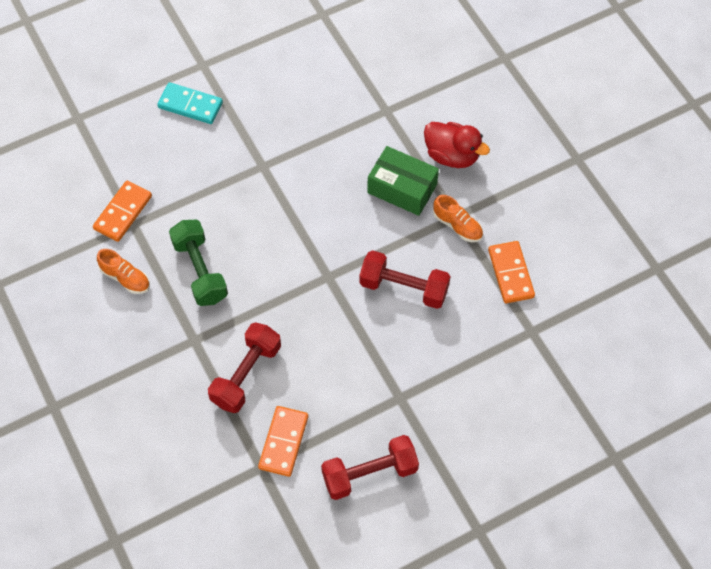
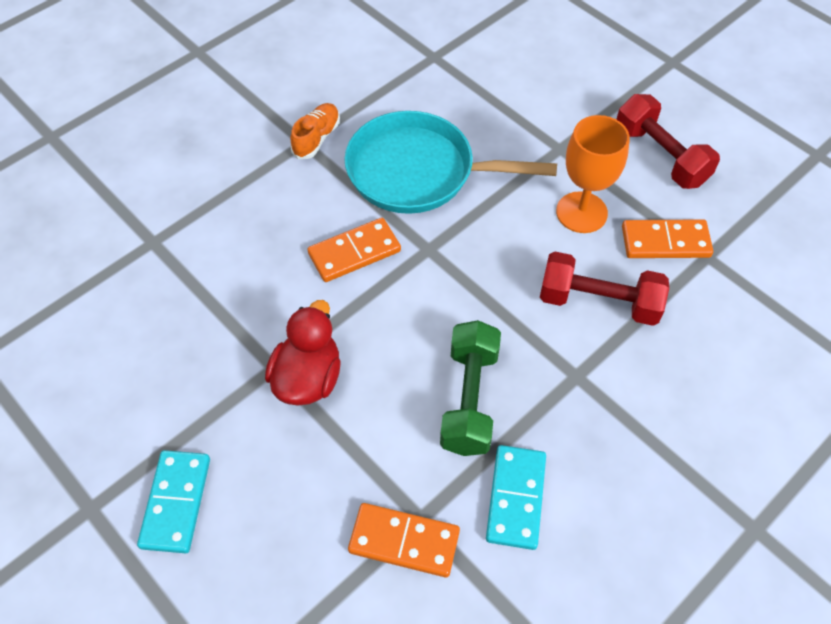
camera: 105 degrees left, 5 degrees down
(125, 278) = (515, 498): orange shoe -> turquoise domino
(200, 271) = (469, 399): green dumbbell -> green dumbbell turned 45 degrees counterclockwise
(330, 391) = (581, 212): none -> orange goblet
(402, 188) = (275, 200): green box -> none
(404, 287) = (418, 171): red dumbbell -> turquoise pan
(452, 155) = (214, 161): red duck -> red duck (308, 378)
(510, 273) = (367, 83): orange domino -> orange domino (354, 252)

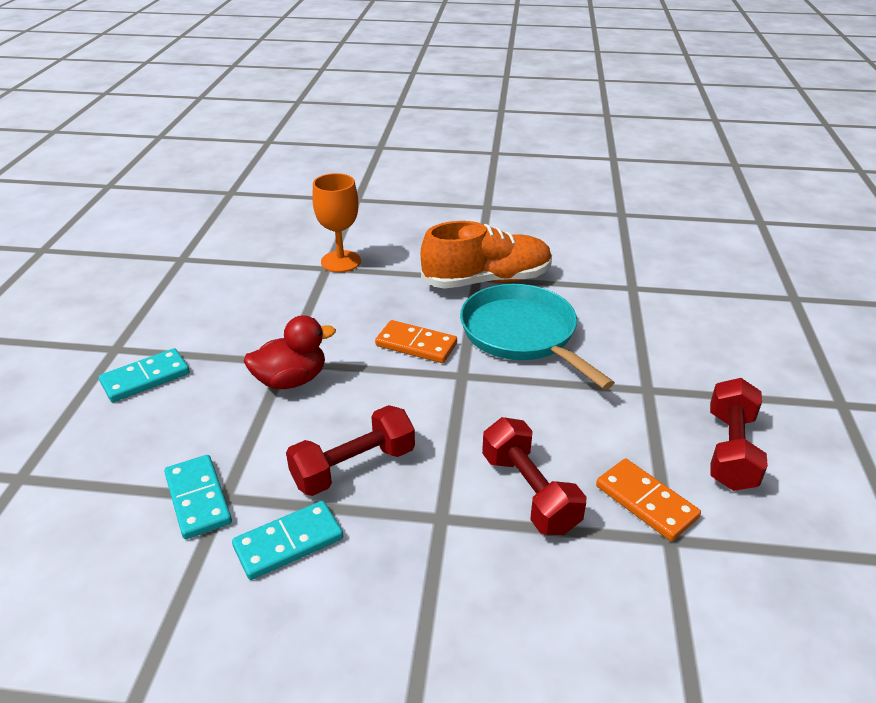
camera: 50 degrees right, 20 degrees down
(316, 138) = (487, 280): orange shoe -> orange shoe, size x2.11
(404, 541) = (198, 499): orange domino -> turquoise domino
(469, 399) = (354, 467): green dumbbell -> red dumbbell
(581, 212) = (603, 434): orange goblet -> orange goblet (341, 261)

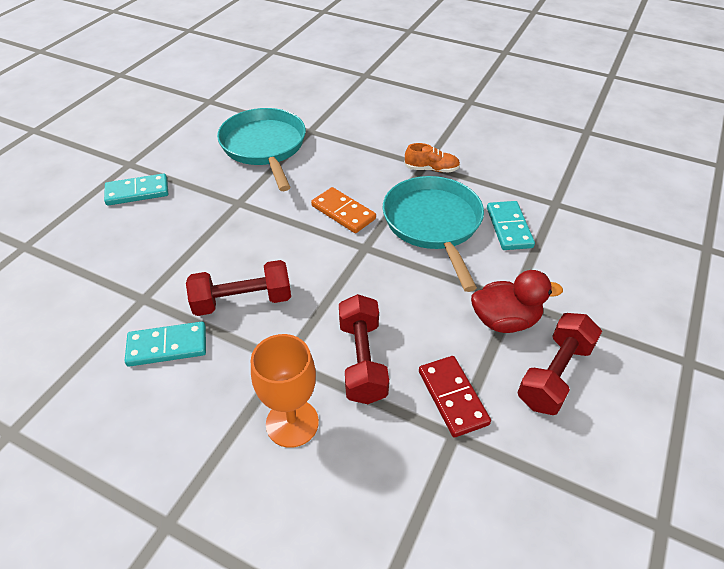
camera: 20 degrees right, 10 degrees up
(198, 499) = (125, 294): turquoise domino -> turquoise domino (509, 227)
(282, 295) = (264, 147): none -> turquoise pan
(291, 380) = (235, 219): red duck -> red duck (505, 320)
(341, 261) = (323, 127): orange goblet -> orange goblet (292, 423)
(487, 280) = (431, 169): orange shoe -> orange shoe, size x0.47
(646, 502) = (452, 397): orange domino -> red domino

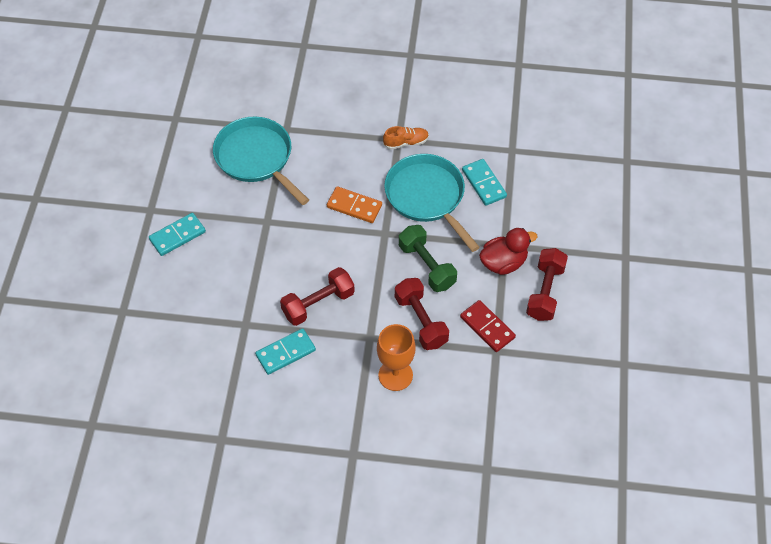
camera: 20 degrees left, 10 degrees up
(400, 296) = (427, 266): none -> green dumbbell

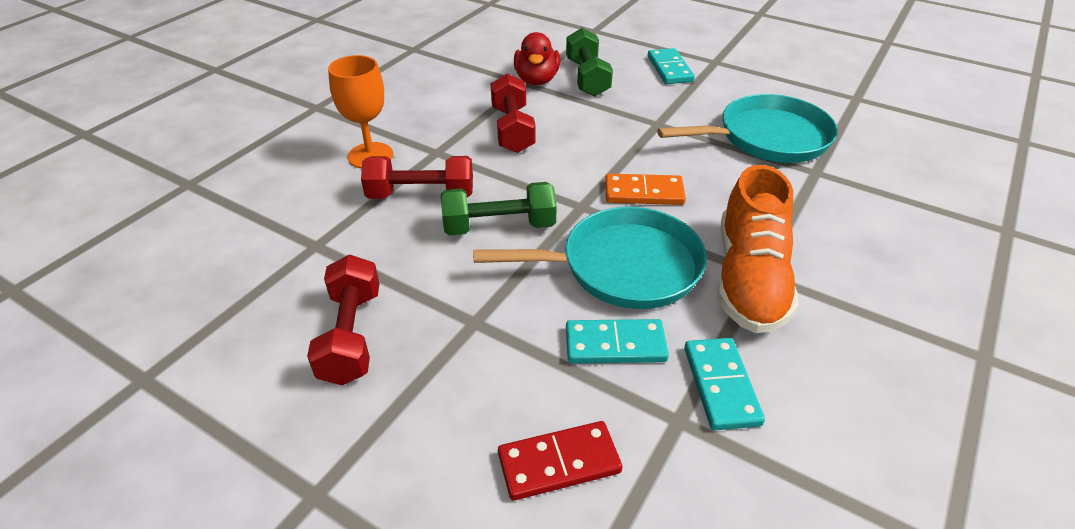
camera: 115 degrees right, 15 degrees down
(217, 285) = (587, 78): none -> green dumbbell
(285, 352) = (469, 97): turquoise domino -> turquoise domino (721, 385)
(354, 206) = (644, 193): orange domino -> orange domino turned 45 degrees clockwise
(406, 142) = (749, 279): orange shoe -> orange shoe, size x2.11
(487, 327) = (356, 249): red domino -> red domino (559, 463)
(503, 263) = (442, 307): red duck -> red duck (536, 80)
(545, 292) = (351, 336): red dumbbell -> red dumbbell turned 45 degrees clockwise

